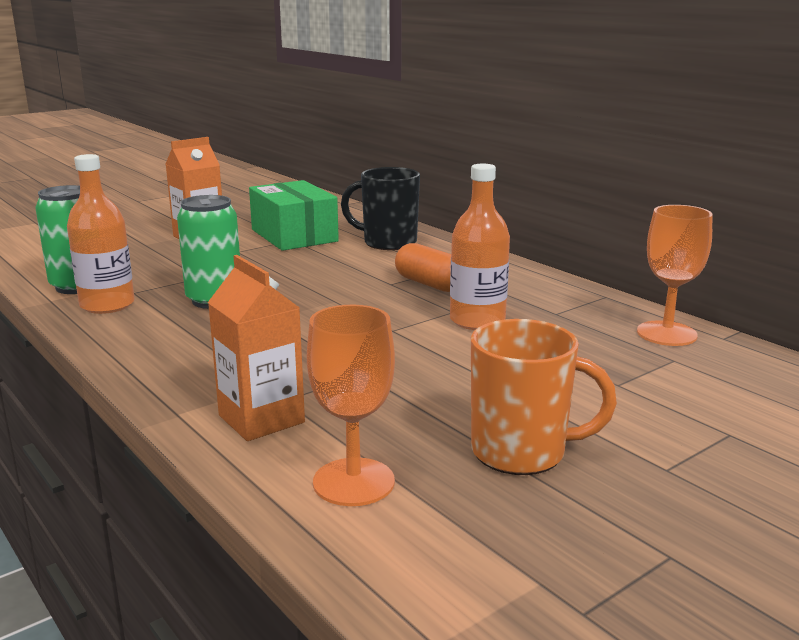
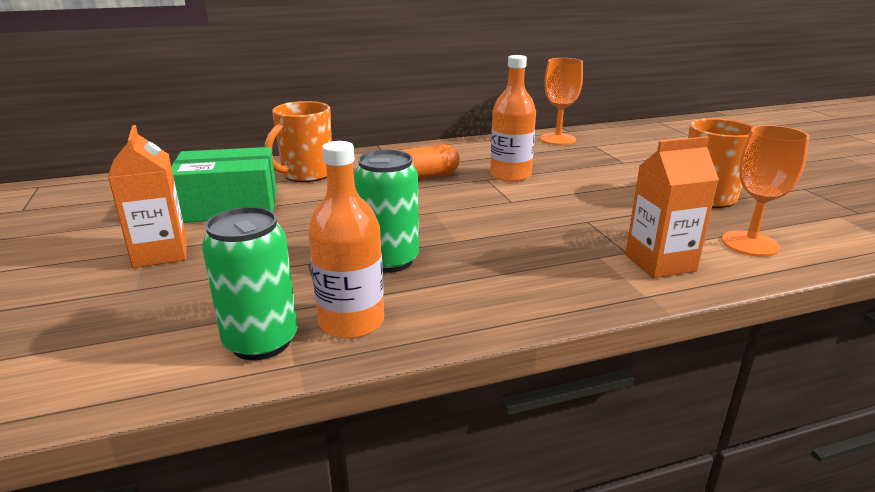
camera: 70 degrees left, 5 degrees up
(388, 243) = (306, 174): black mug -> orange mug

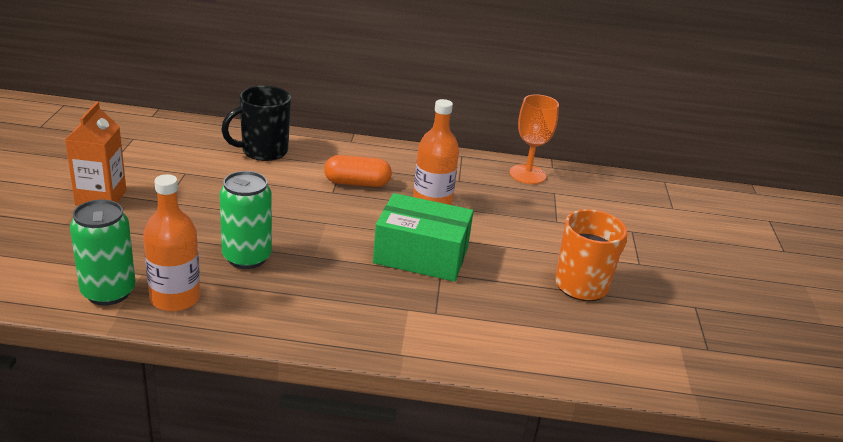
camera: 20 degrees right, 5 degrees up
(229, 206) = (179, 167): green box -> green box (421, 255)
(306, 174) = (263, 151): orange mug -> black mug
(660, 263) = (449, 331): orange carton -> none
(750, 243) = (551, 342): orange goblet -> none

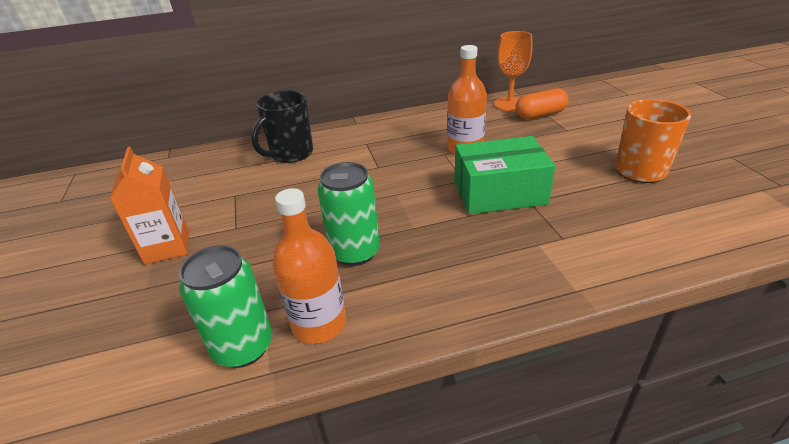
camera: 15 degrees left, 5 degrees up
(357, 183) = (391, 153): orange capsule -> orange capsule (540, 115)

